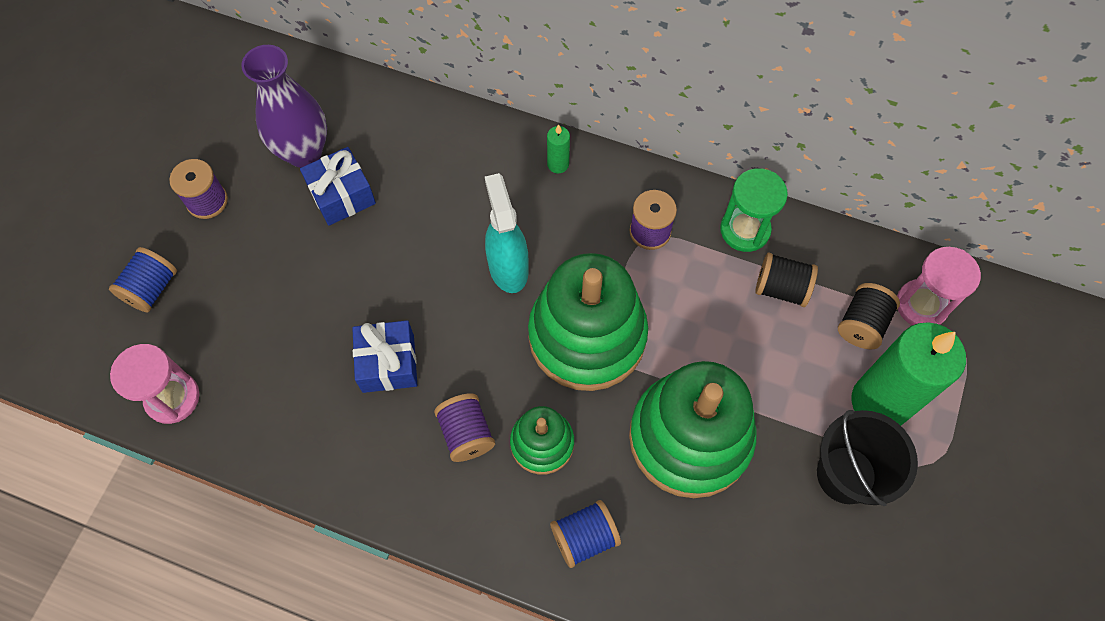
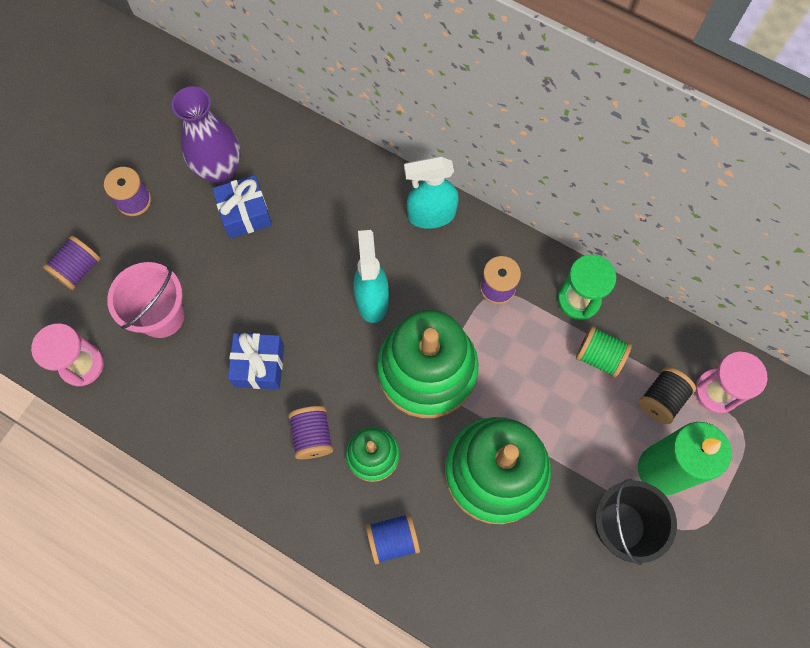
camera: 10 degrees right, 5 degrees up
(152, 288) = (78, 269): blue spool -> purple spool
(261, 326) = (161, 316): none -> pink bucket
(558, 164) = (431, 215): green candle -> turquoise spray bottle
(781, 288) = (599, 356): black spool -> green spool

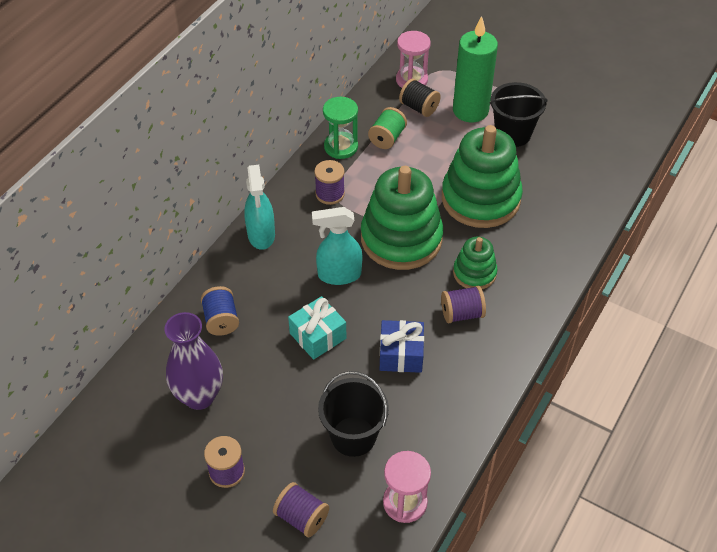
camera: 90 degrees left, 20 degrees down
(161, 316) = (353, 436): pink bucket -> black bucket
(245, 213) = (249, 372): blue gift -> none
(288, 279) = (318, 336): none -> turquoise gift
(392, 539) = (540, 260): blue spool -> blue spool (221, 320)

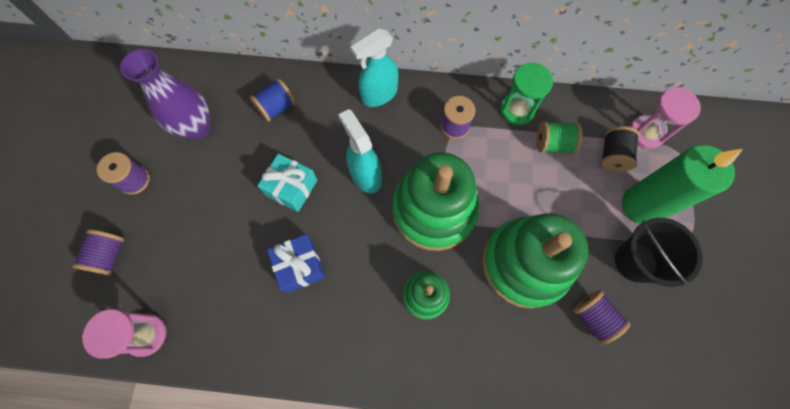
camera: 65 degrees right, 20 degrees up
(353, 436) = (199, 262): black bucket -> none
(462, 313) = (370, 303): purple spool -> purple spool (593, 317)

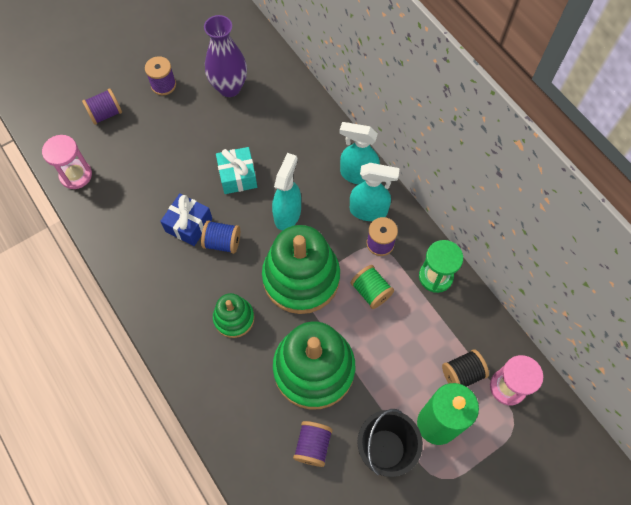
camera: 50 degrees right, 5 degrees down
(276, 107) = (287, 120): blue spool -> blue spool (222, 242)
(418, 112) = (369, 211): none -> turquoise spray bottle
(553, 144) = (430, 323): green spool -> green spool (371, 291)

